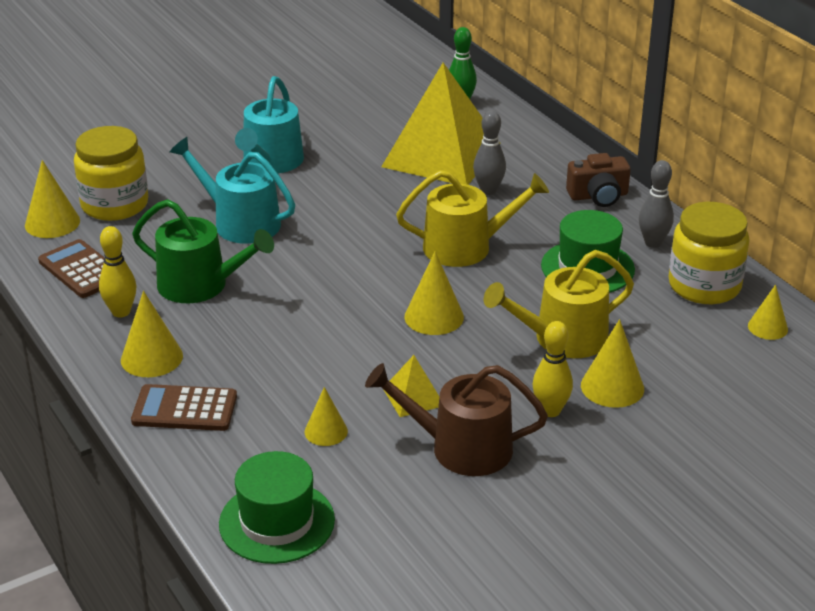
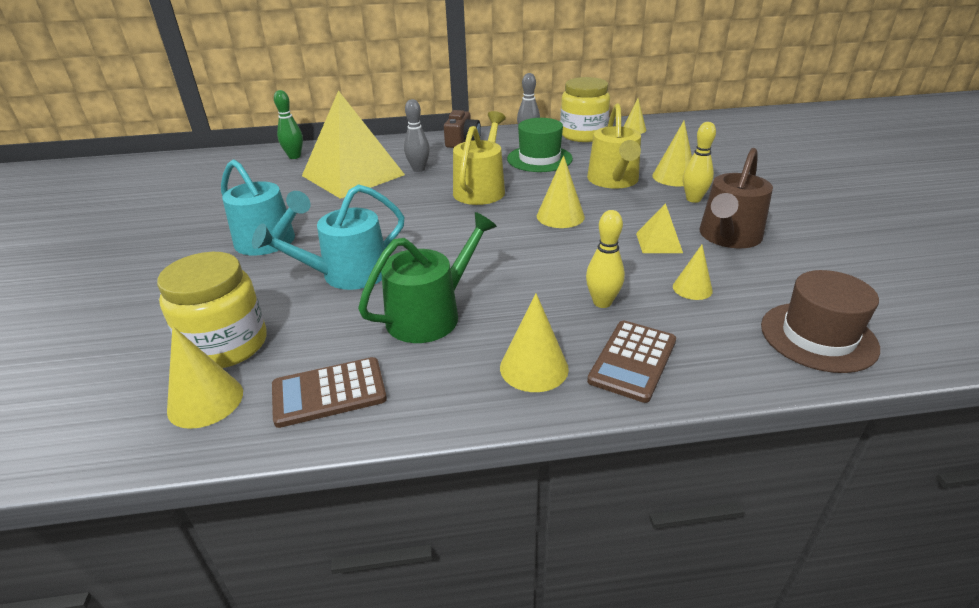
camera: 65 degrees left, 0 degrees up
(121, 312) = (436, 375): yellow bowling pin -> yellow bowling pin (602, 302)
(277, 522) = (818, 336): green hat -> brown hat

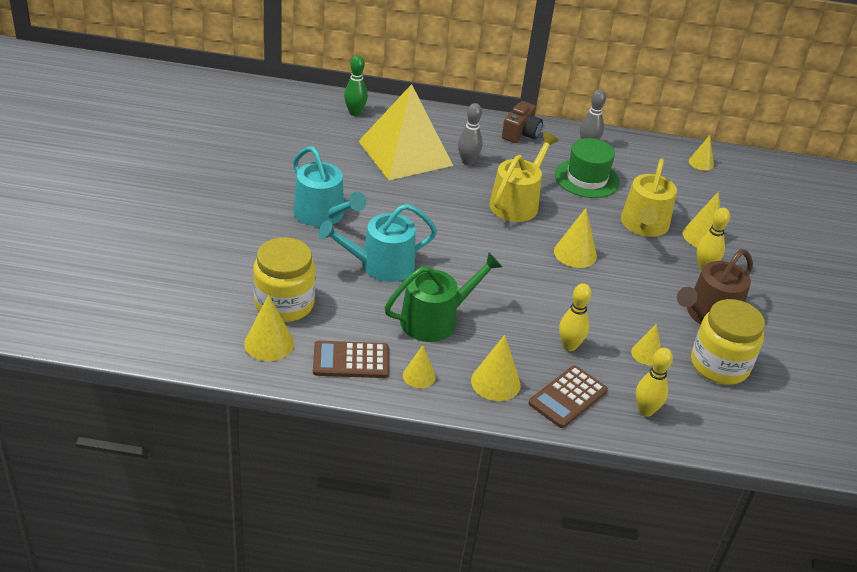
camera: 10 degrees right, 5 degrees up
(429, 387) = (419, 376): none -> yellow cone
(583, 135) = (645, 157): yellow jar -> yellow jar (719, 365)
(659, 243) = (645, 304): yellow pyramid -> none
(734, 350) = (645, 410): none -> yellow bowling pin
(818, 336) = (715, 418): brown hat -> none

